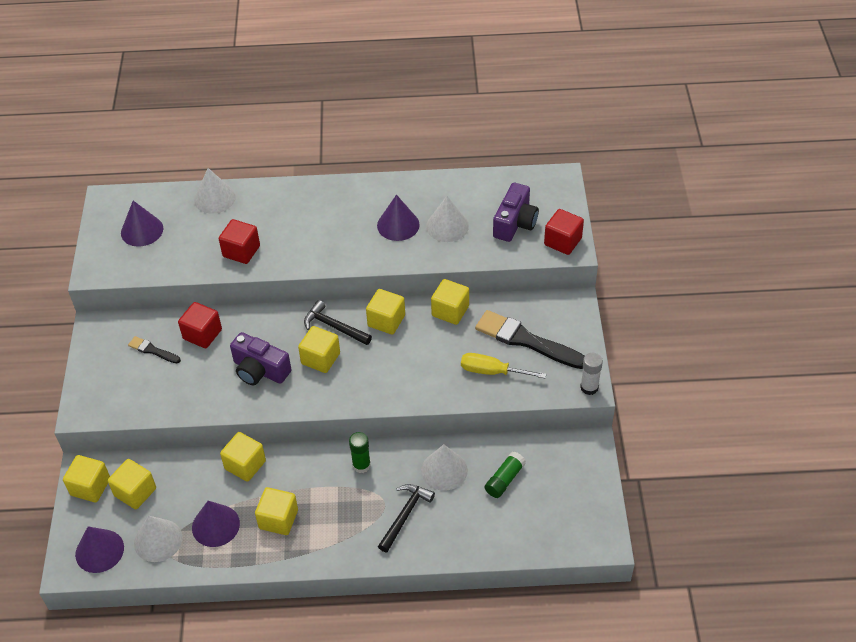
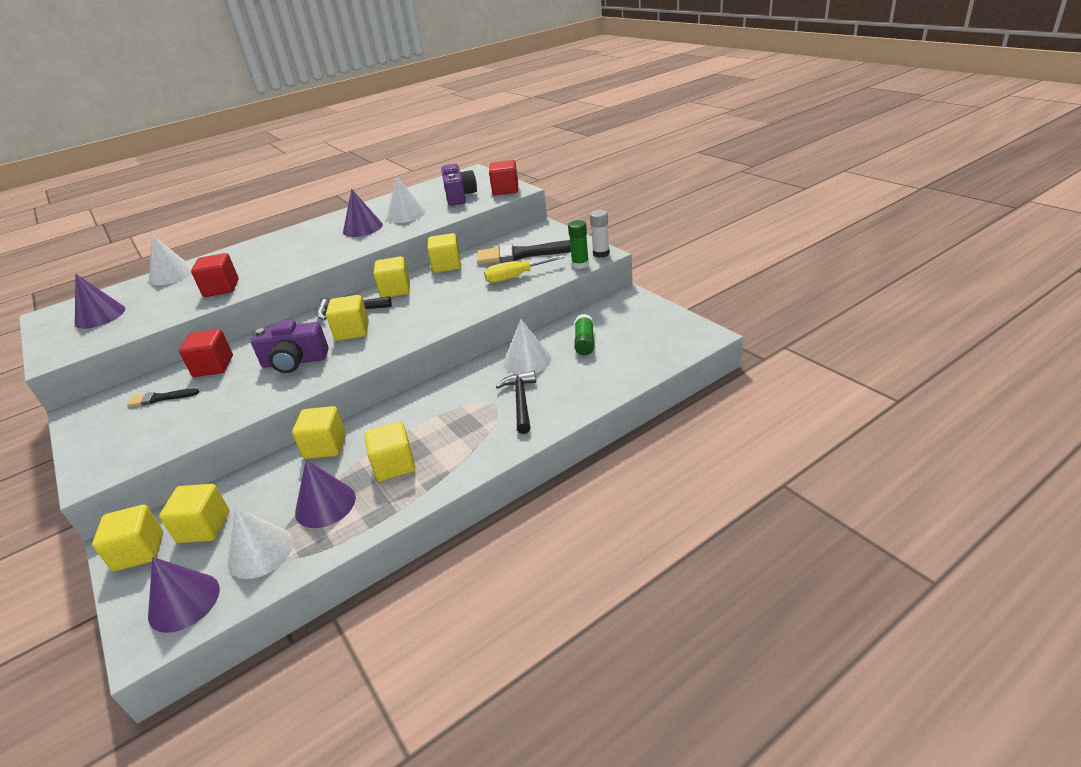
camera: 30 degrees left, 15 degrees down
(361, 465) = (447, 392): green glue stick -> green glue stick (580, 265)

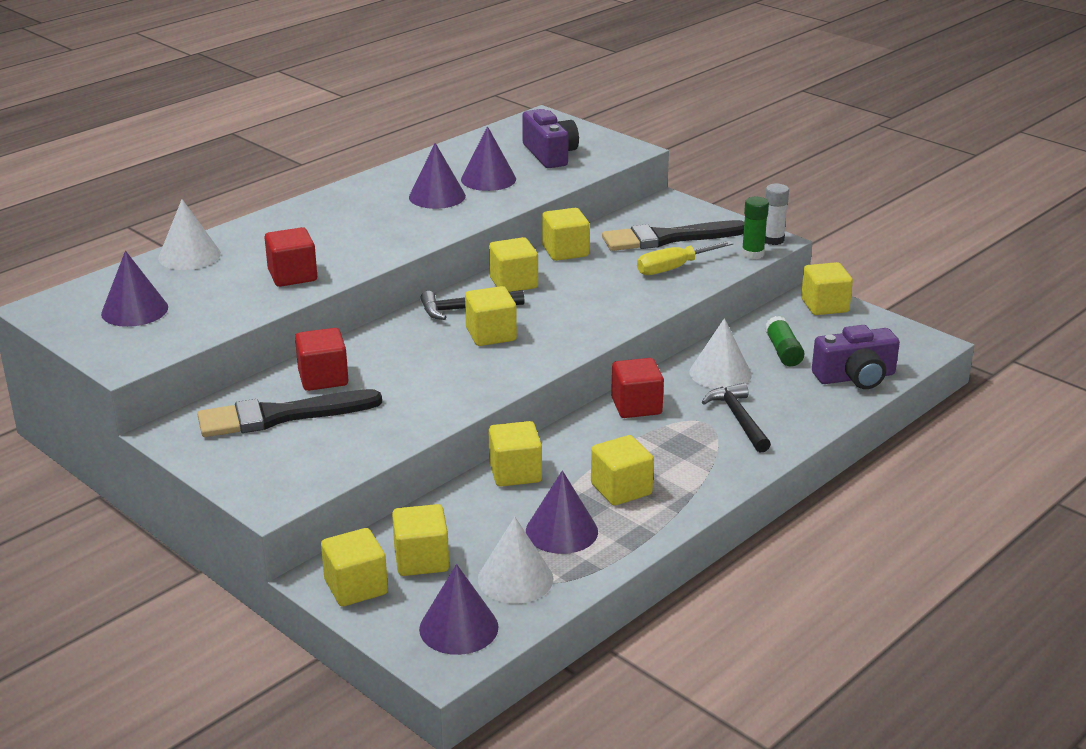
camera: 15 degrees left, 5 degrees down
(160, 398) = (281, 416): black brush -> black brush, size x2.02
(295, 361) = (438, 371): purple camera -> purple camera (855, 377)
(406, 215) = (488, 179): white cone -> purple cone
(505, 190) = (613, 148): red cube -> red cube (636, 406)
(634, 304) = (824, 306): none -> yellow cube

